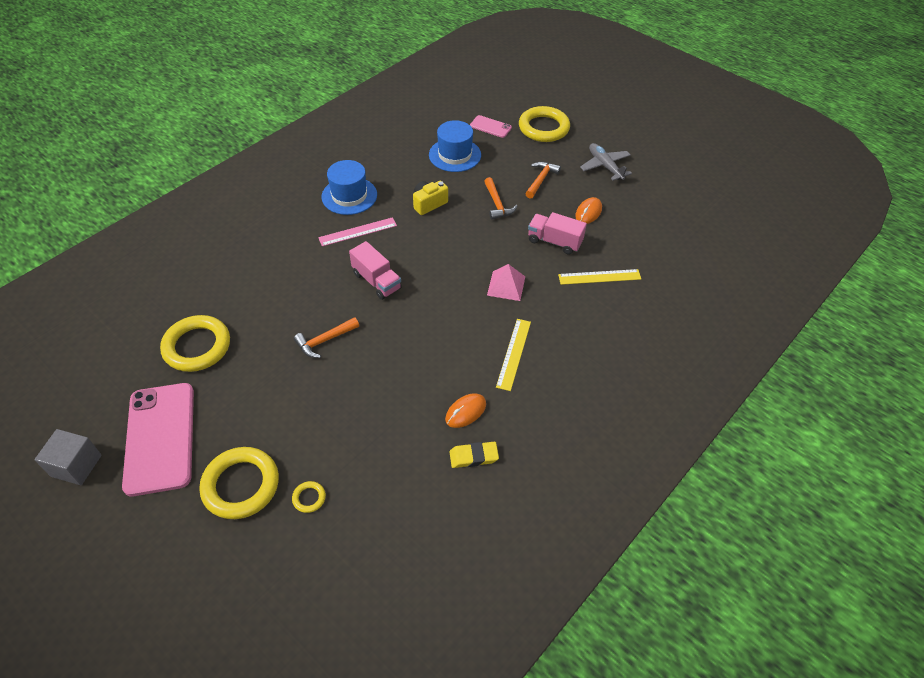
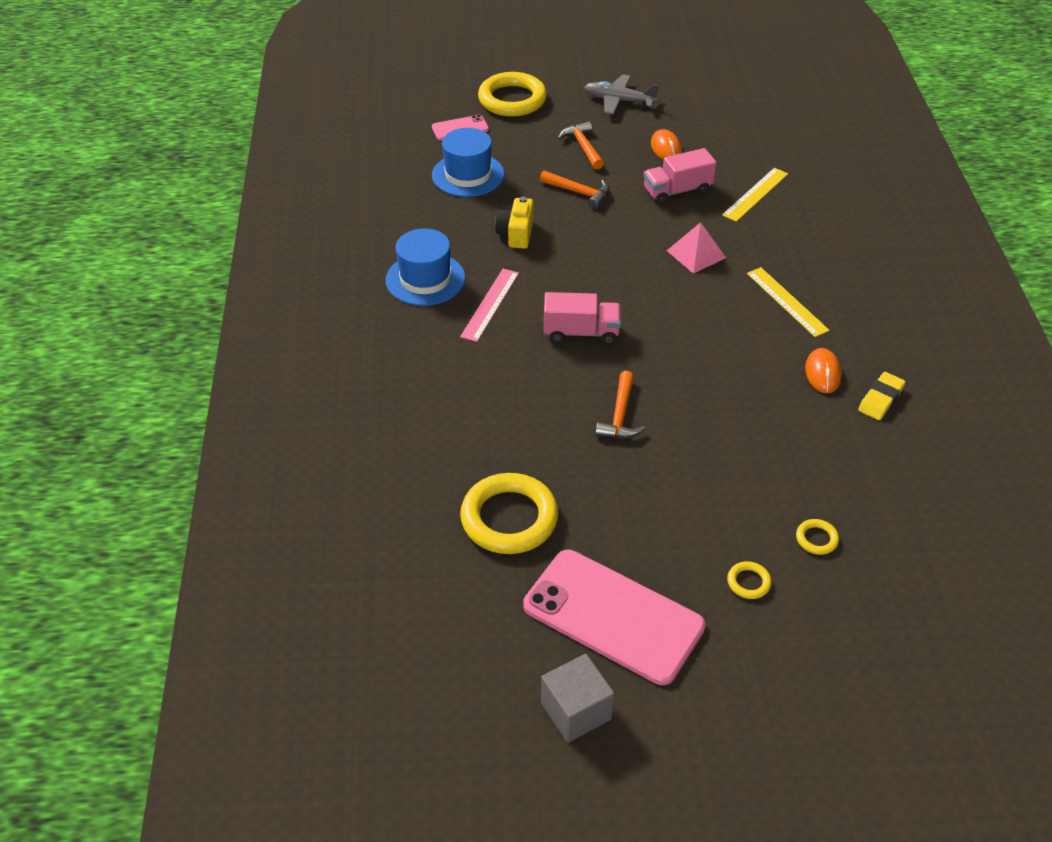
camera: 45 degrees left, 5 degrees down
(241, 485) = (748, 582): yellow ring -> yellow ring, size x0.43

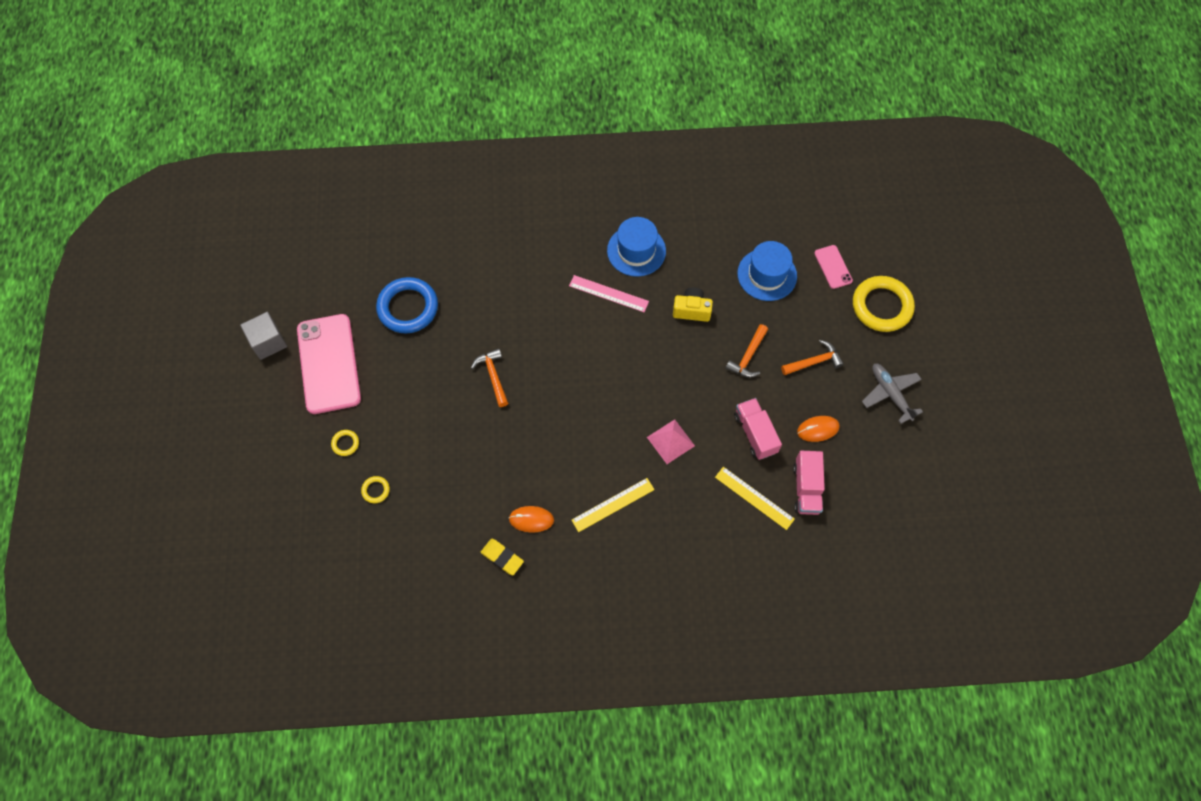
camera: 90 degrees right, 20 degrees up
(509, 518) = (408, 308): yellow ring -> blue ring
(581, 332) = (578, 353): pink truck -> pink truck (806, 488)
(613, 616) = (328, 364): pink phone -> pink phone turned 45 degrees counterclockwise
(618, 101) = (890, 394): grey plane -> grey plane turned 45 degrees counterclockwise
(620, 416) = (493, 376): orange hammer -> orange hammer turned 60 degrees clockwise

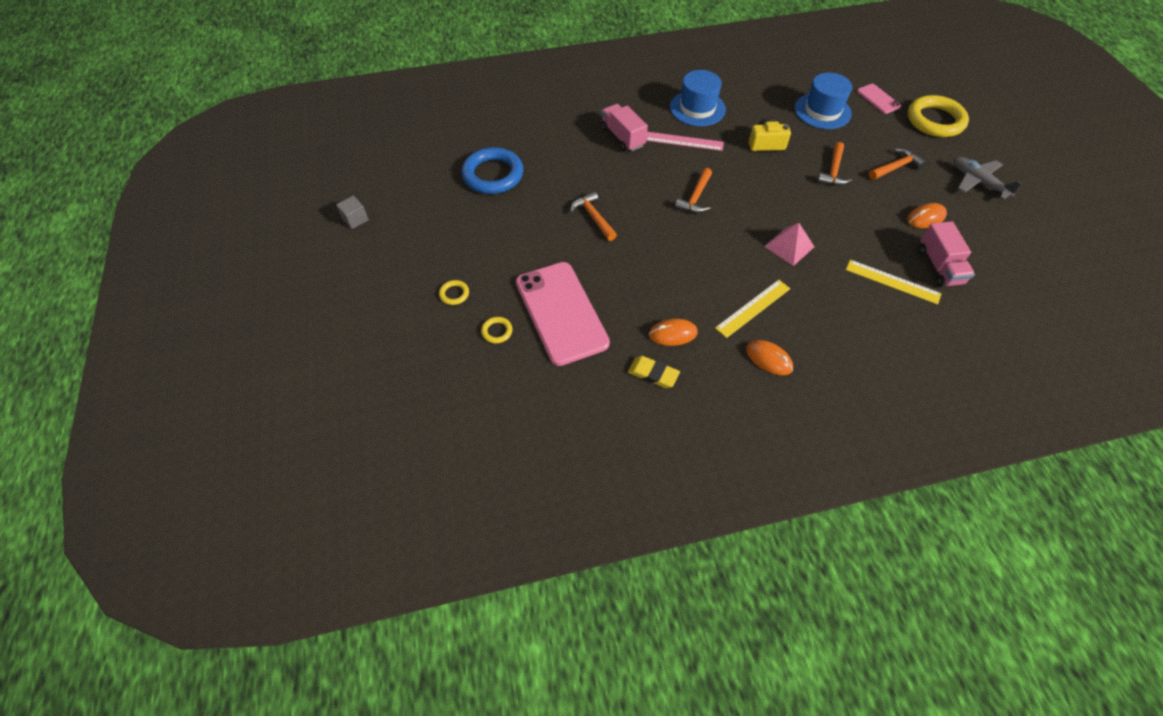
camera: 10 degrees left, 10 degrees down
(268, 342) = (355, 219): grey cube -> grey cube, size x0.64
(328, 364) = (422, 229): pink phone -> pink phone (561, 313)
(599, 368) = (695, 198): none -> orange hammer
(609, 560) = (768, 359): none -> orange mouse
(755, 433) = (868, 229): pink truck -> pink truck (622, 137)

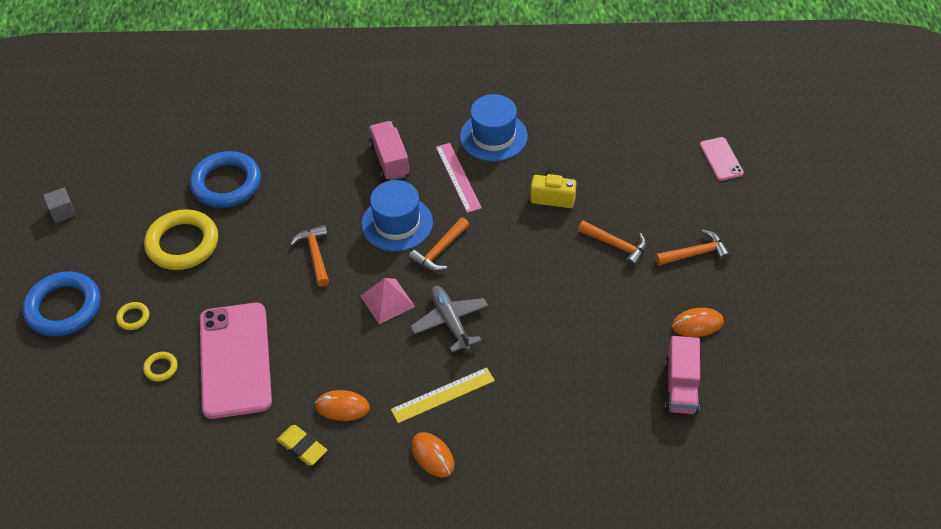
camera: 15 degrees right, 5 degrees down
(386, 297) = (64, 307): none -> blue ring
(683, 141) = (458, 177): pink ruler -> pink ruler turned 45 degrees clockwise
(789, 246) = (518, 330): pink pyramid -> pink pyramid (387, 301)
(822, 111) = (643, 164): blue hat -> blue hat (397, 223)
(833, 171) = (616, 246): orange hammer -> orange hammer turned 90 degrees counterclockwise
(892, 281) = (616, 394): yellow ruler -> none
(935, 120) = (778, 200): yellow ring -> yellow ring (182, 243)
(978, 182) = (786, 290): grey plane -> grey plane (450, 322)

